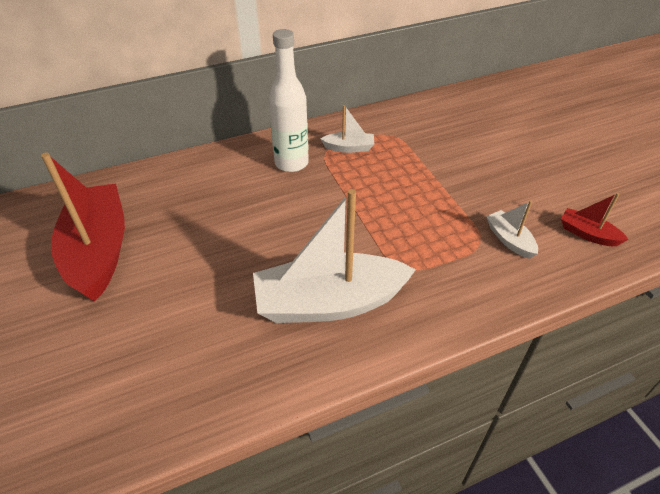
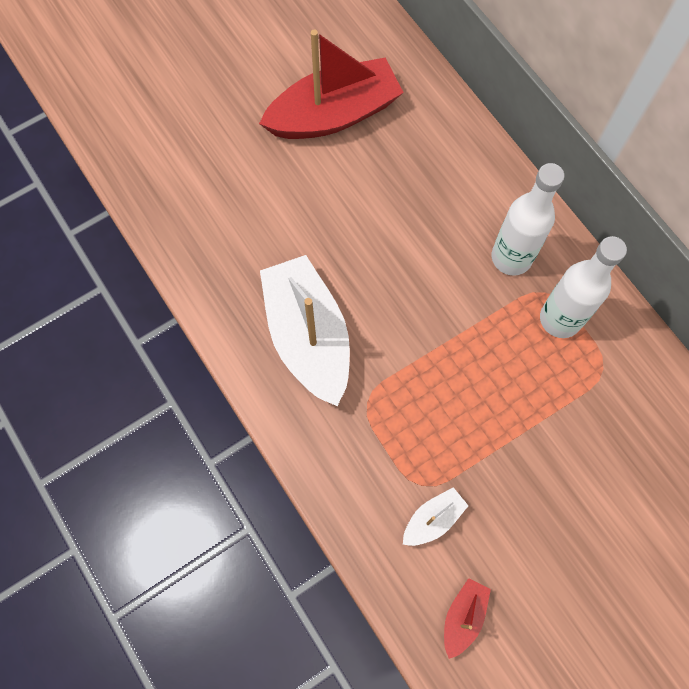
camera: 80 degrees right, 25 degrees up
(349, 148) = (560, 319): white boat -> white bottle

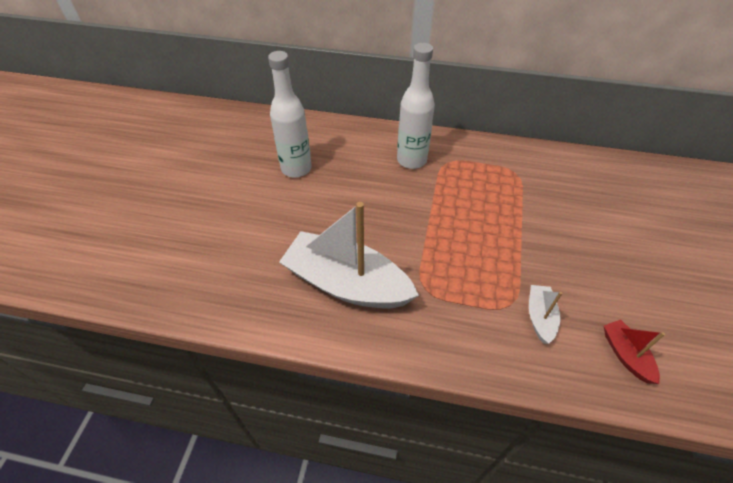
camera: 45 degrees left, 20 degrees down
(334, 114) = (234, 164): red boat -> none
(560, 319) = (469, 168): white bottle -> white bottle (296, 168)

